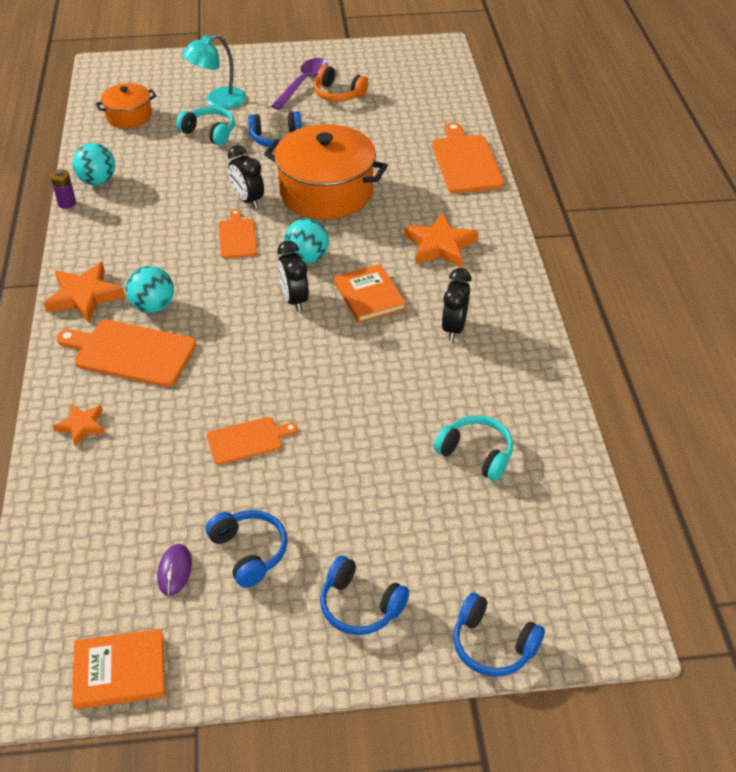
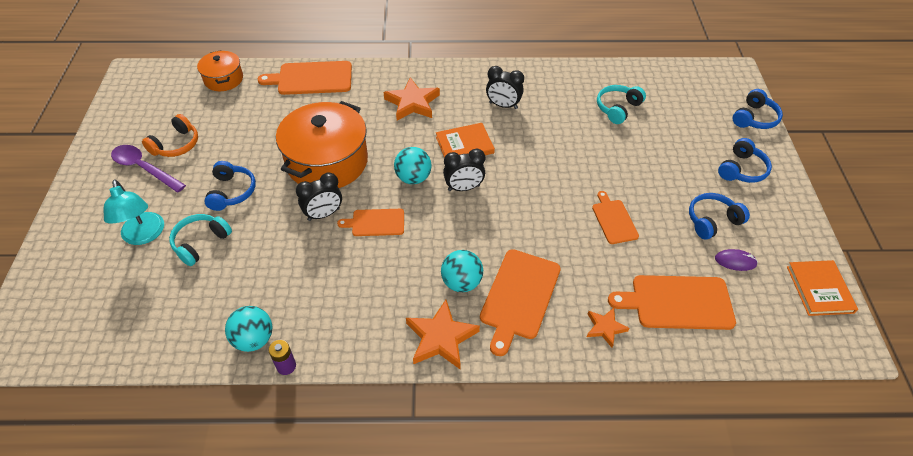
camera: 85 degrees left, 5 degrees up
(111, 498) = (677, 302): none -> orange cutting board
(129, 116) = (137, 316): orange pot -> orange pot (223, 79)

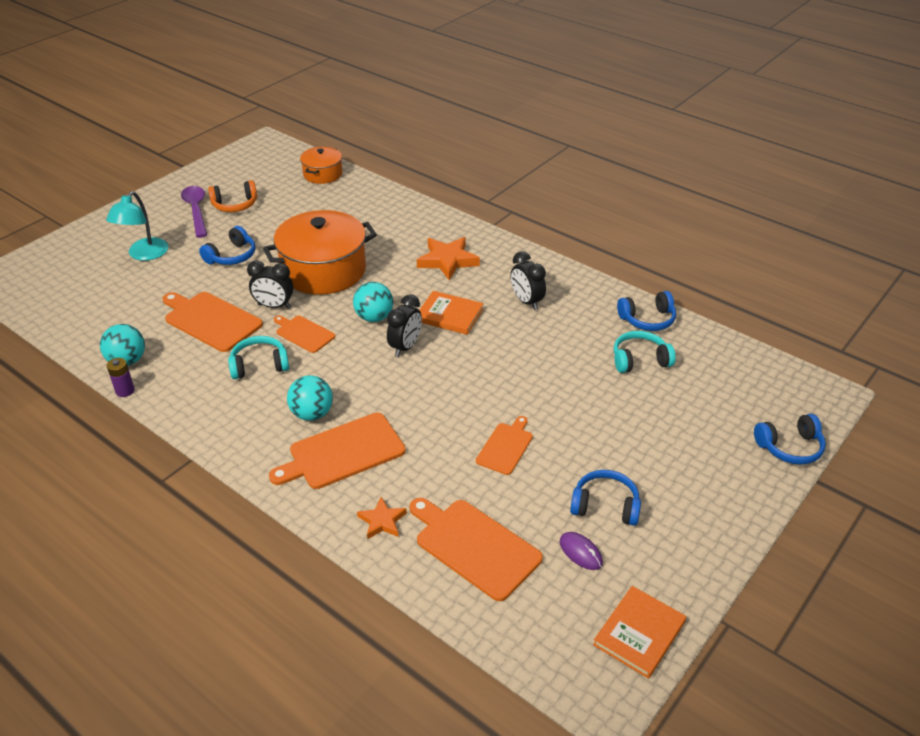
camera: 40 degrees right, 10 degrees down
(200, 243) = (171, 279): turquoise headphones -> turquoise headphones (259, 365)
(312, 78) = (389, 203): orange cutting board -> orange cutting board (211, 320)
(441, 338) = (246, 441): orange star -> none
(464, 188) = (405, 347): black clock -> black clock turned 90 degrees counterclockwise
(741, 169) = (704, 483): blue headphones -> blue headphones (647, 319)

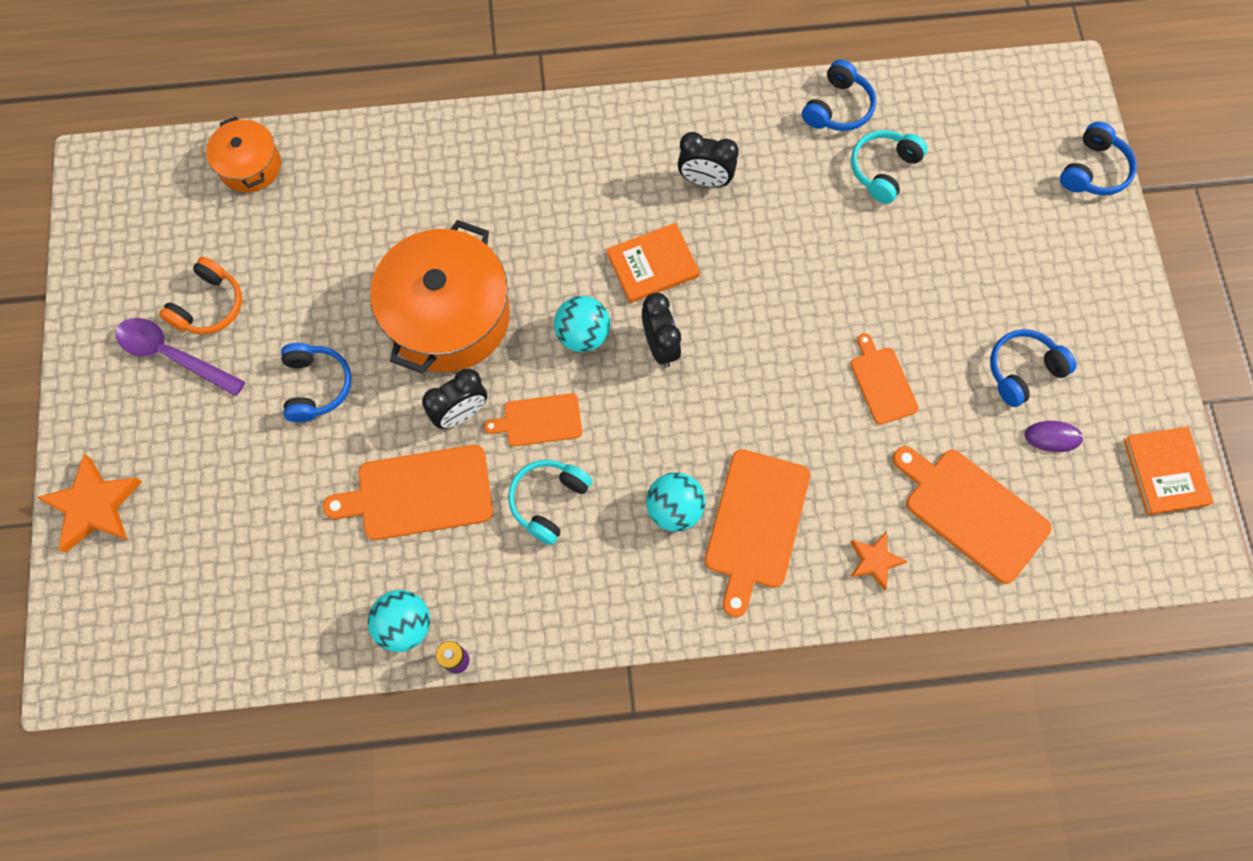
camera: 45 degrees left, 30 degrees up
(144, 255) = (207, 475): turquoise lamp -> none
(447, 261) = (562, 188): orange star -> orange star (94, 506)
(474, 546) = (972, 511): orange cutting board -> orange cutting board turned 45 degrees clockwise

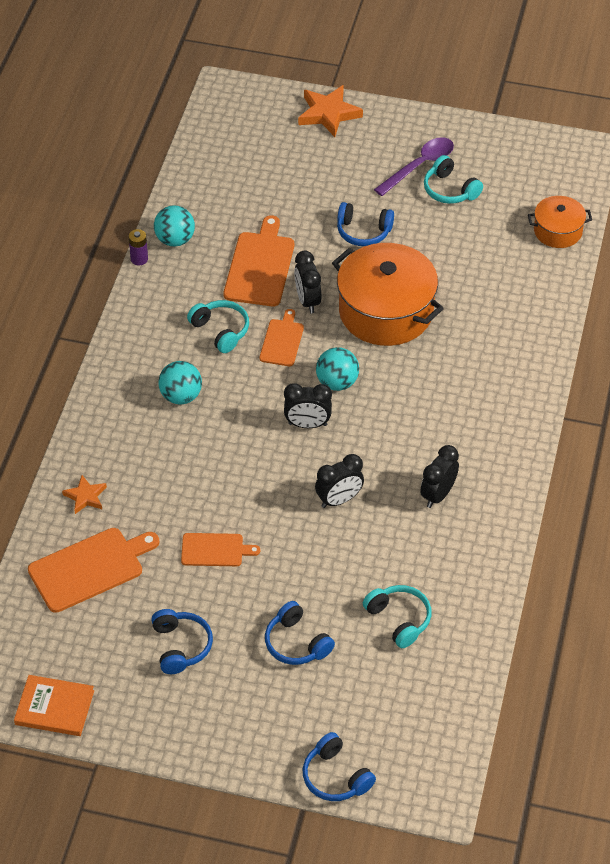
camera: 110 degrees right, 20 degrees down
(209, 306) = (450, 190): orange headphones -> turquoise headphones
(652, 265) = (376, 439): orange book -> none
(755, 276) = (339, 500): none -> black clock
(756, 524) = (147, 438): orange cutting board -> none
(838, 108) = (472, 609): blue headphones -> blue headphones (296, 643)
(1052, 437) = (119, 644): purple mouse -> none

